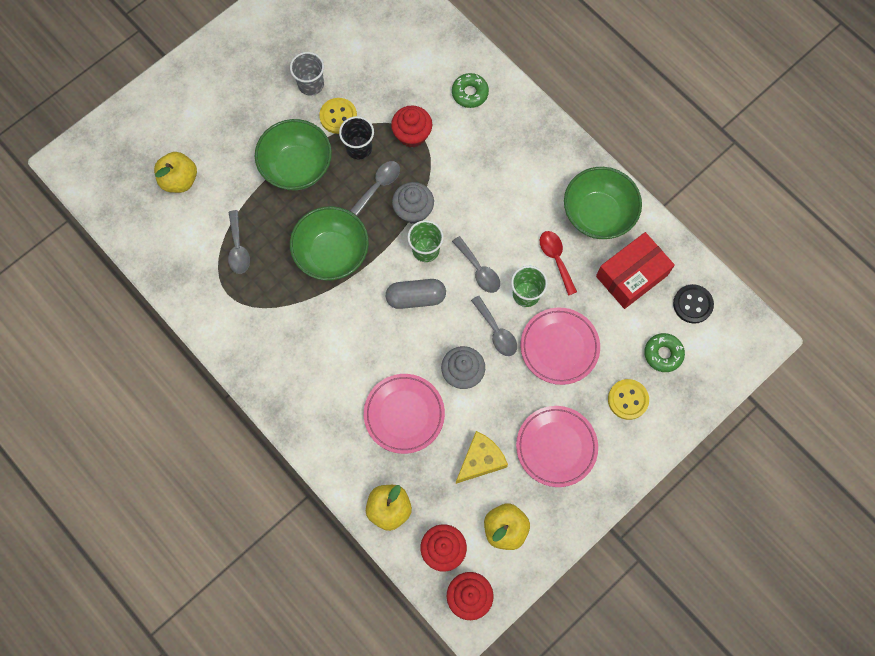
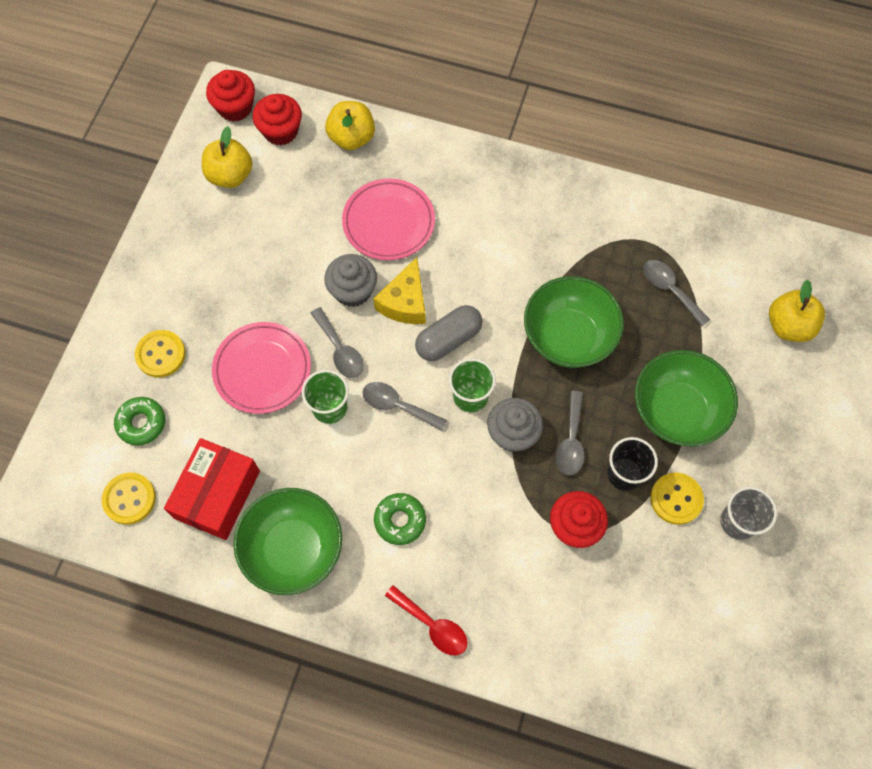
camera: 150 degrees right, 5 degrees down
(470, 93) = (540, 624): green donut -> green donut (400, 520)
(480, 460) = (287, 220): yellow cheese -> yellow cheese (405, 302)
(496, 332) = (340, 350): grey spoon -> grey spoon turned 150 degrees counterclockwise
(556, 259) = (316, 466): red spoon -> red spoon (432, 625)
(556, 447) = (216, 270): pink plate -> none
(692, 304) = (129, 499): black button -> yellow button

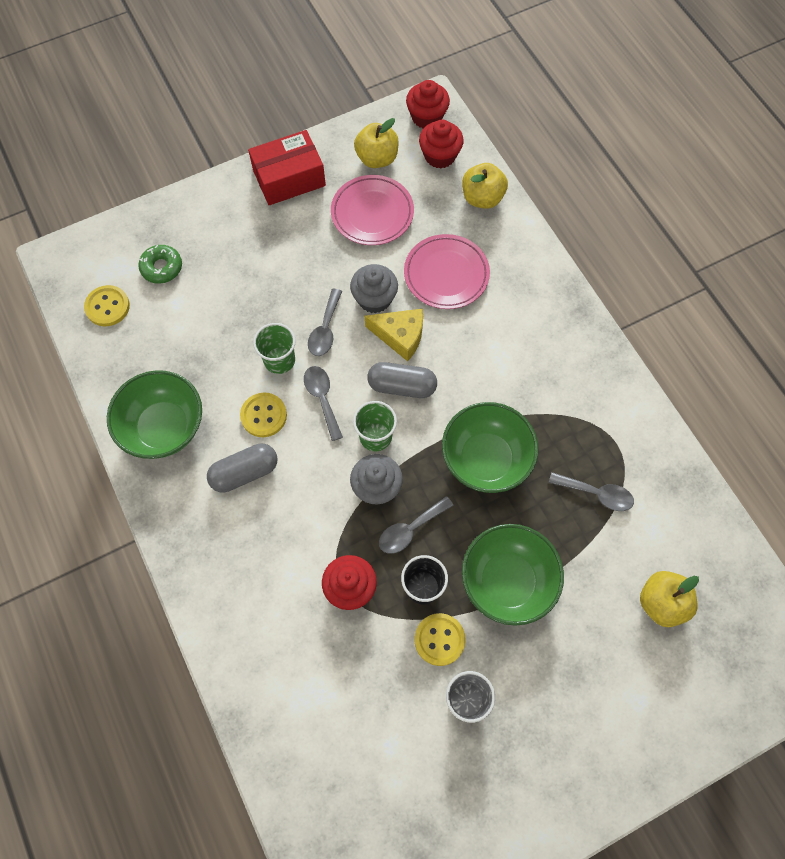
camera: 45 degrees right, 0 degrees up
(160, 354) = (216, 235): yellow button -> yellow button (263, 415)
(217, 494) = (157, 351): red box -> red box (289, 178)
(262, 370) = (265, 299): pink plate -> pink plate (372, 213)
(400, 520) = (244, 472): green donut -> grey capsule
(405, 302) = (400, 336): yellow cheese -> yellow cheese turned 135 degrees counterclockwise
(432, 625) = (192, 558): red spoon -> none
(670, 290) = (597, 494): grey spoon -> grey spoon turned 105 degrees clockwise

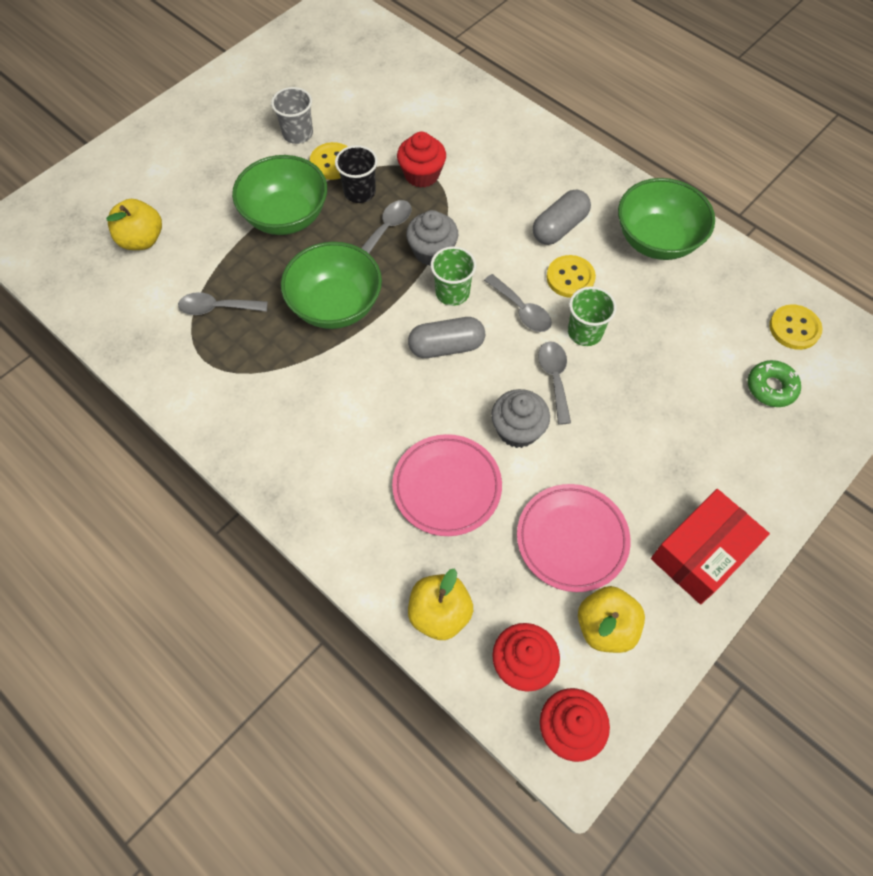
camera: 160 degrees right, 5 degrees down
(400, 336) = (470, 397): yellow cheese -> none

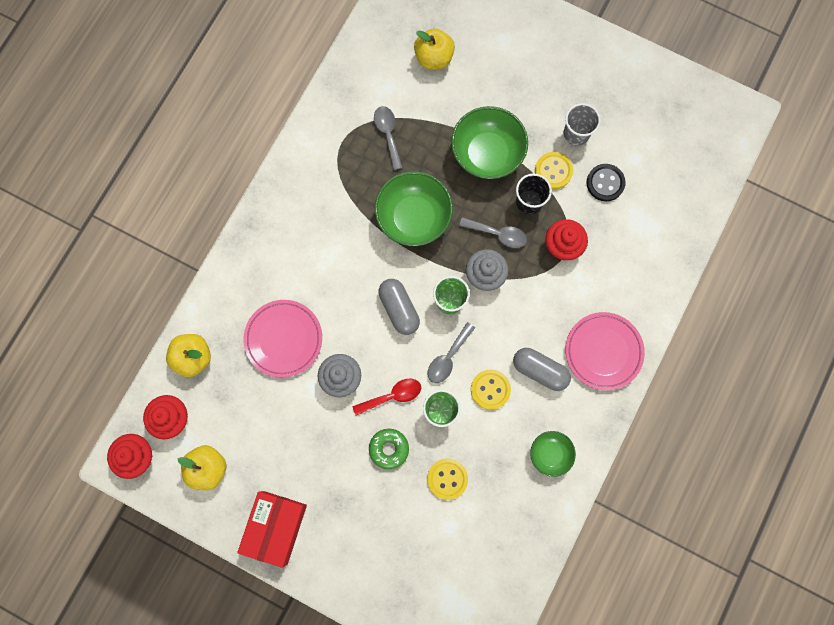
camera: 75 degrees right, 15 degrees up
(364, 123) = (605, 183): none -> black button
(554, 378) = (392, 396): grey spoon -> red spoon
(572, 539) = (265, 434): pink plate -> pink plate (603, 351)
(657, 240) = (550, 454): green bowl -> green bowl, size x0.56
(701, 553) = (275, 527): red box -> red box turned 75 degrees clockwise
(771, 387) = (428, 565): green donut -> green donut (389, 449)
(794, 328) = (490, 580): yellow button -> yellow button (447, 479)

